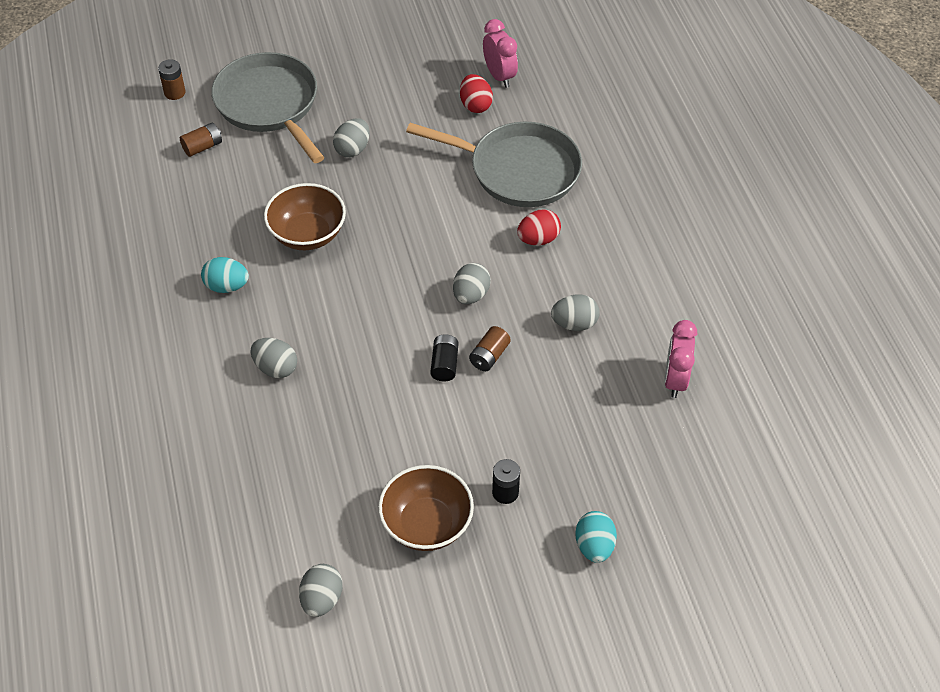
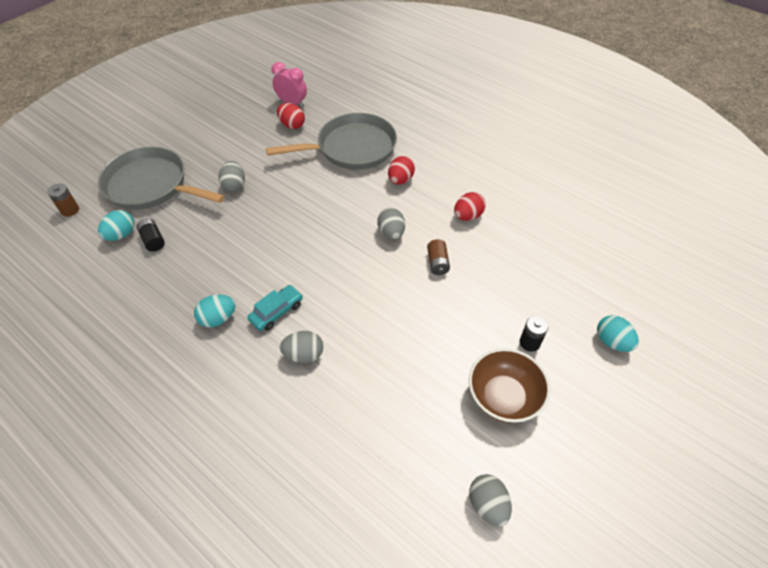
camera: 35 degrees left, 0 degrees up
(203, 147) = (121, 235): brown battery -> turquoise egg
(285, 311) = (276, 312): none -> turquoise car
(307, 234) = (249, 252): brown bowl -> none
(444, 364) = (415, 284): black battery -> black battery (153, 240)
(574, 324) = (467, 216): grey egg -> red egg
(675, 380) = (552, 216): pink clock -> none

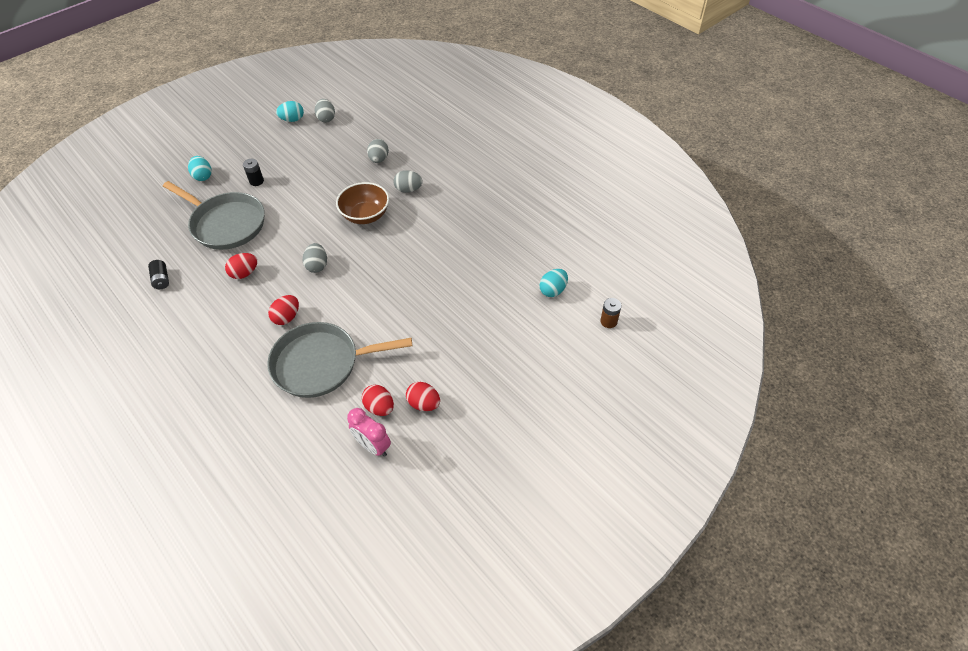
camera: 170 degrees left, 0 degrees up
(151, 185) = (535, 340): grey pan -> grey pan (226, 224)
(153, 240) = (523, 282): black battery -> black battery (161, 280)
(218, 318) = (466, 216): turquoise egg -> turquoise egg (292, 120)
(234, 185) = (451, 330): grey egg -> grey egg (379, 159)
(255, 131) = (424, 403): none -> red egg
(276, 312) = (423, 216): turquoise car -> none
(437, 263) = (291, 237): brown battery -> none
(503, 397) = (291, 157): brown bowl -> brown bowl (365, 215)

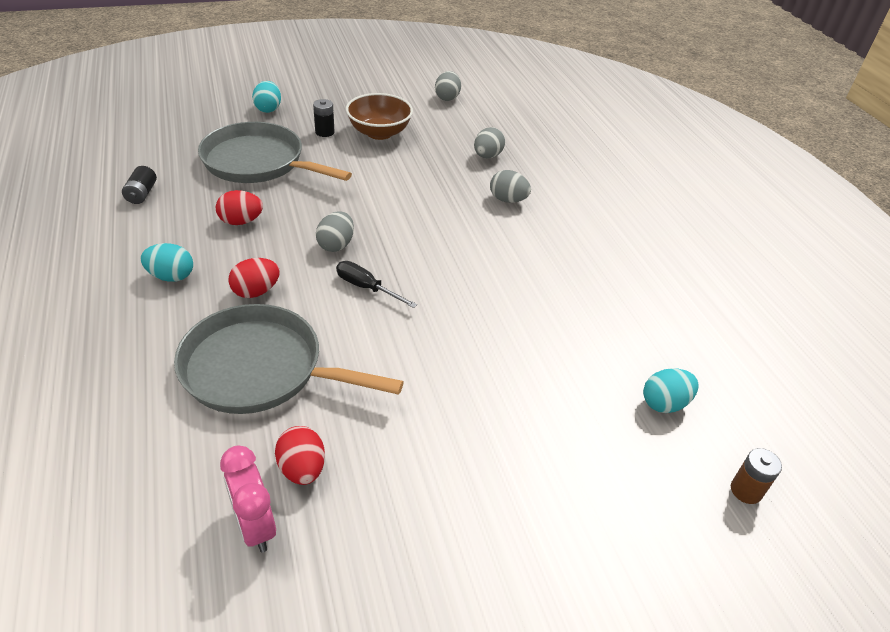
camera: 20 degrees right, 10 degrees down
(226, 224) = (258, 162): grey pan -> grey pan turned 150 degrees clockwise
(292, 120) = (406, 87): turquoise egg -> turquoise egg (171, 276)
(353, 287) = (366, 288): none -> black screwdriver
(365, 215) = (434, 210): brown bowl -> brown bowl (379, 133)
(424, 403) = (372, 493): red egg -> none

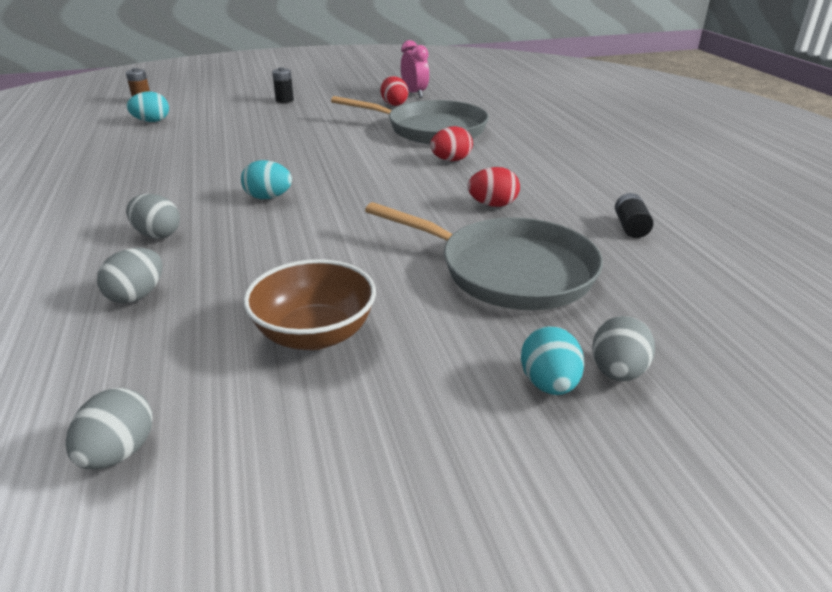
camera: 175 degrees left, 10 degrees down
(171, 276) = (531, 167): turquoise egg -> turquoise egg (268, 197)
(324, 132) = (418, 330): black battery -> black battery (284, 100)
(336, 245) = (383, 189): grey egg -> grey egg (617, 372)
(366, 288) = (353, 164): black screwdriver -> none

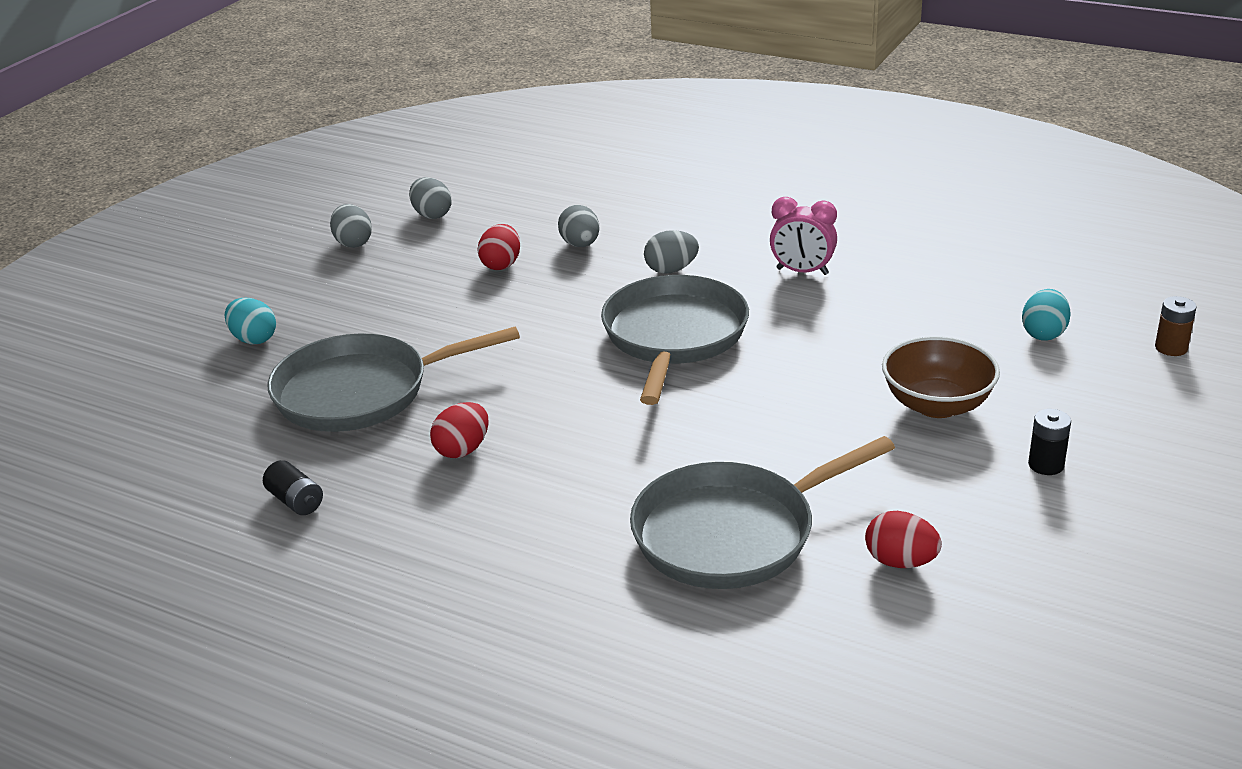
camera: 135 degrees right, 0 degrees up
(268, 197) = (674, 337): turquoise egg -> grey pan
(315, 334) = (430, 288): brown bowl -> brown bowl (937, 405)
(414, 94) = (941, 618): pink clock -> pink clock (802, 272)
(451, 160) = (604, 488): red egg -> red egg (501, 264)
(617, 372) = (215, 366): grey egg -> grey egg (353, 243)

